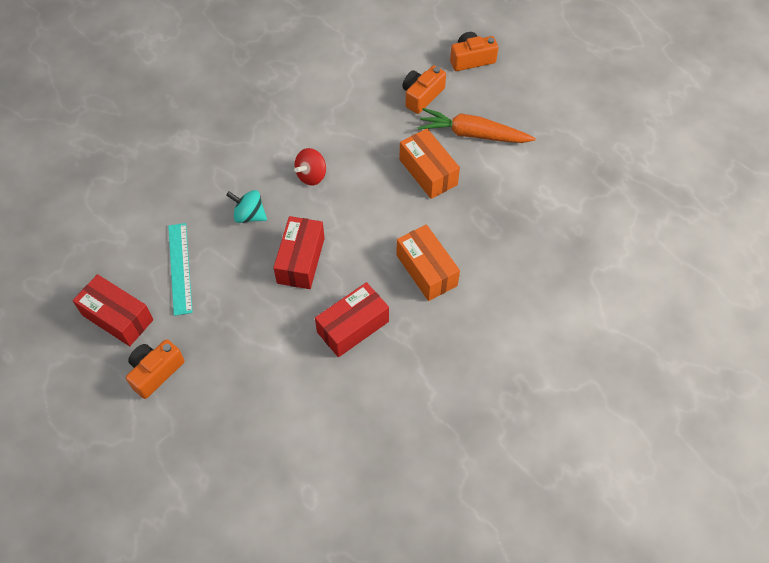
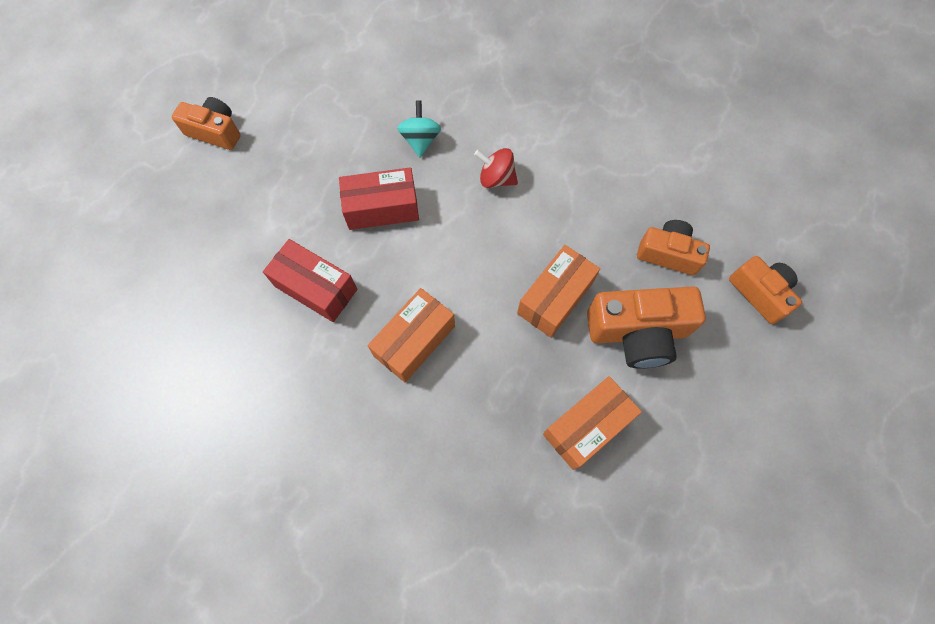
camera: 70 degrees right, 10 degrees up
(118, 317) = (264, 78): red box -> none
(180, 268) = (335, 105): turquoise ruler -> none
(473, 134) = (637, 332): orange carrot -> orange camera
(528, 186) = (586, 426): none -> orange box

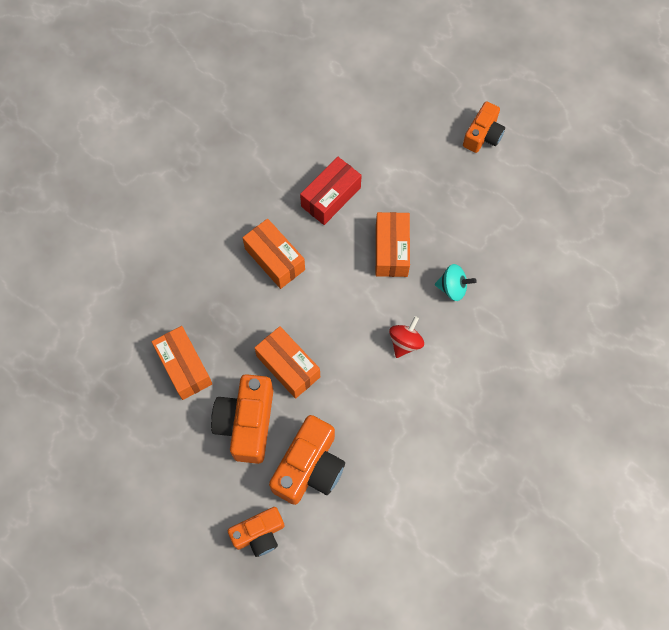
camera: 100 degrees right, 0 degrees up
(382, 208) = (391, 250): red box -> orange box
(668, 254) = (309, 467): orange camera -> orange camera, size x1.56

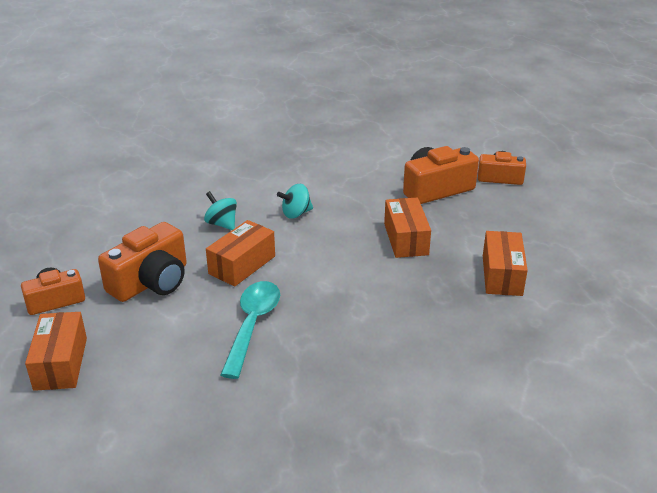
camera: 145 degrees left, 35 degrees down
(247, 423) = (468, 225): orange camera -> orange camera (151, 282)
(274, 259) = (354, 306): orange box -> orange box (61, 363)
(331, 197) = (252, 325): red box -> turquoise spoon
(405, 342) = (296, 213): red spinning top -> turquoise spinning top

